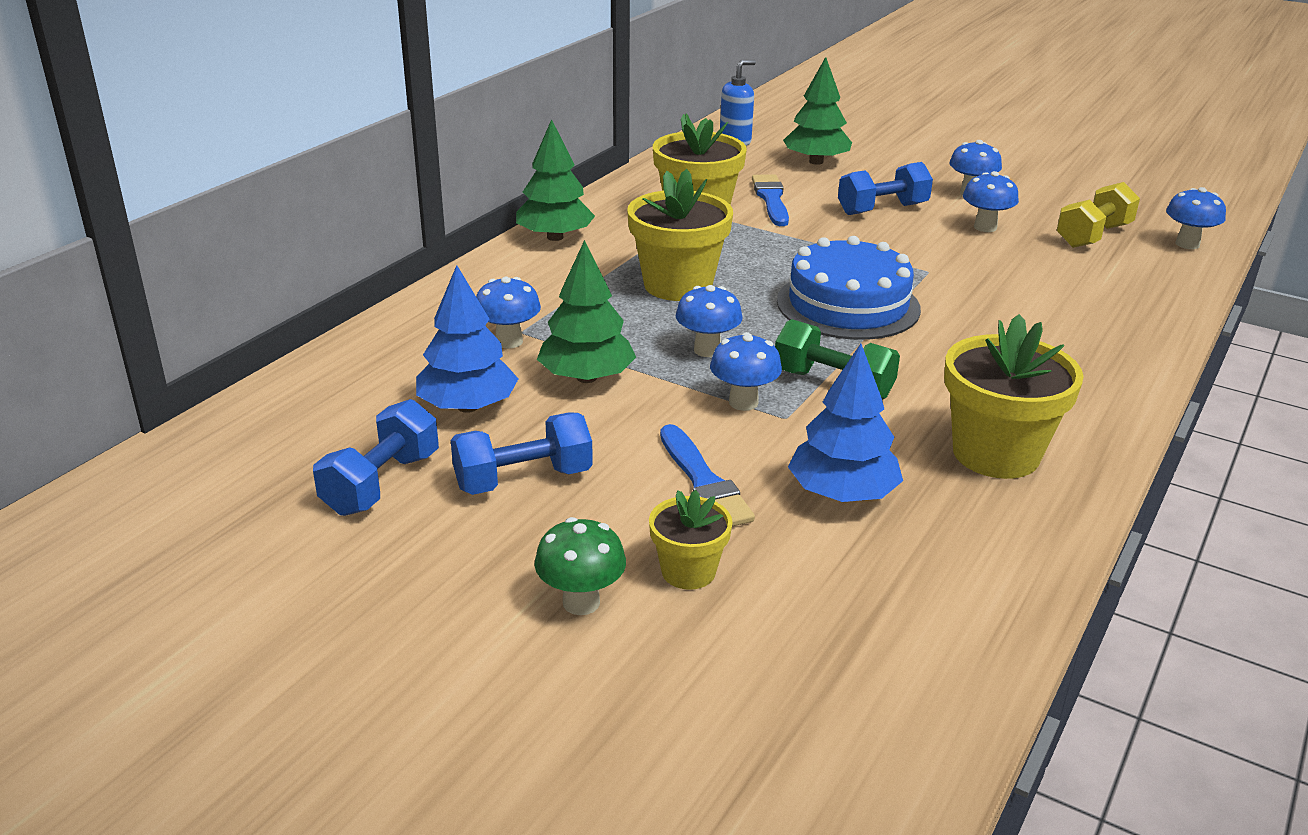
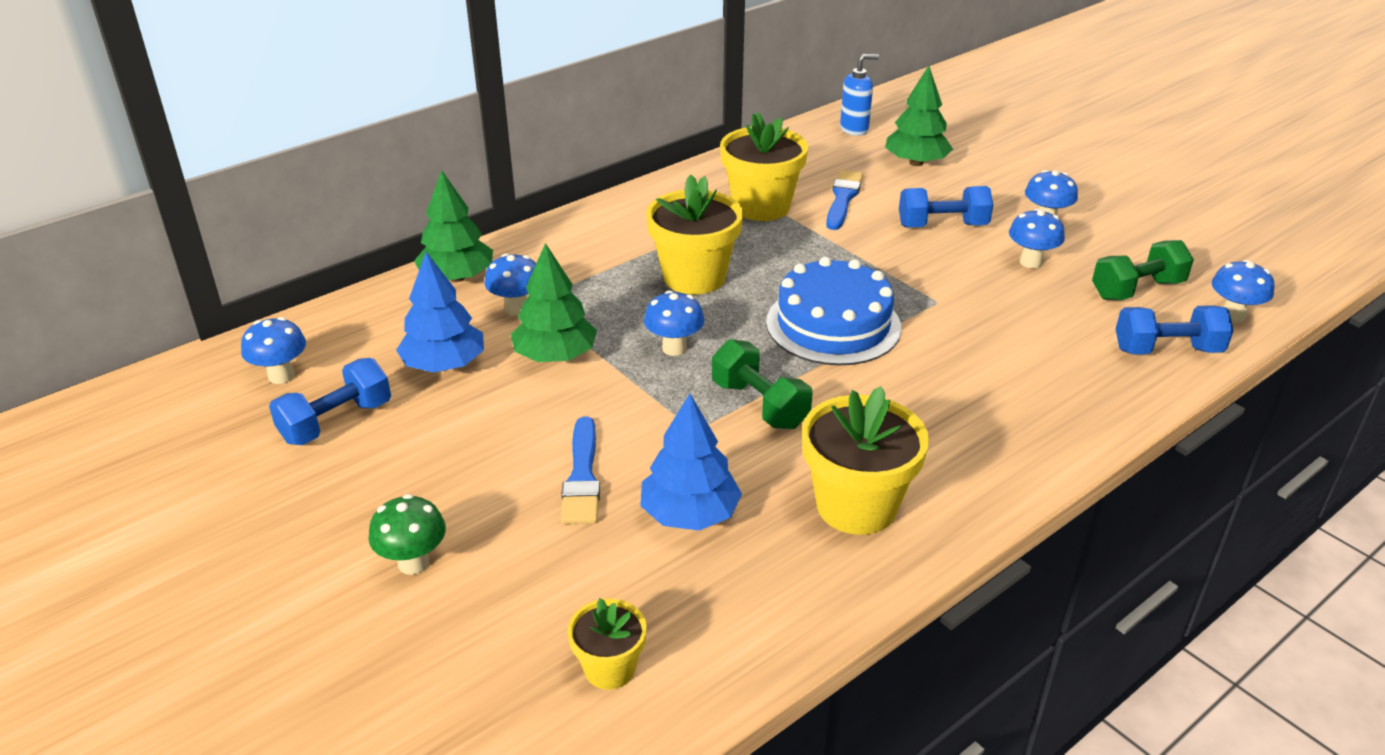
camera: 20 degrees right, 5 degrees up
(523, 480) = (442, 442): blue dumbbell -> blue dumbbell (1167, 350)
(555, 237) = (622, 210): green tree -> green tree (457, 277)
(688, 571) = (513, 556): yellow flower pot -> yellow flower pot (609, 668)
(743, 402) = (668, 407): blue mushroom -> blue mushroom (281, 376)
(1093, 236) = (1137, 290): yellow dumbbell -> green dumbbell

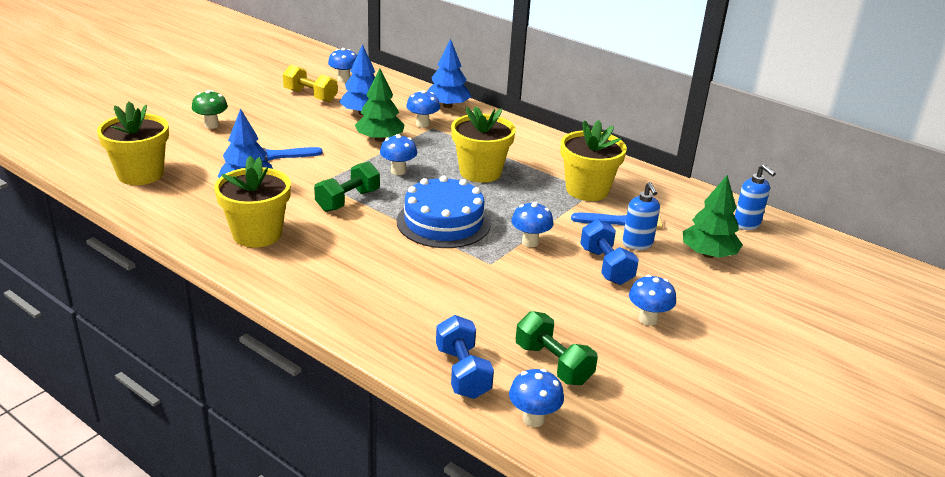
camera: 75 degrees right, 5 degrees down
(336, 422) = (310, 96): blue dumbbell -> yellow dumbbell
(457, 277) = (447, 106): green tree -> blue tree
(609, 668) = (140, 174): yellow flower pot -> yellow flower pot, size x1.82
(894, 198) = (637, 244): none -> blue soap dispenser
(1030, 262) = (571, 308): blue mushroom -> blue mushroom (530, 242)

